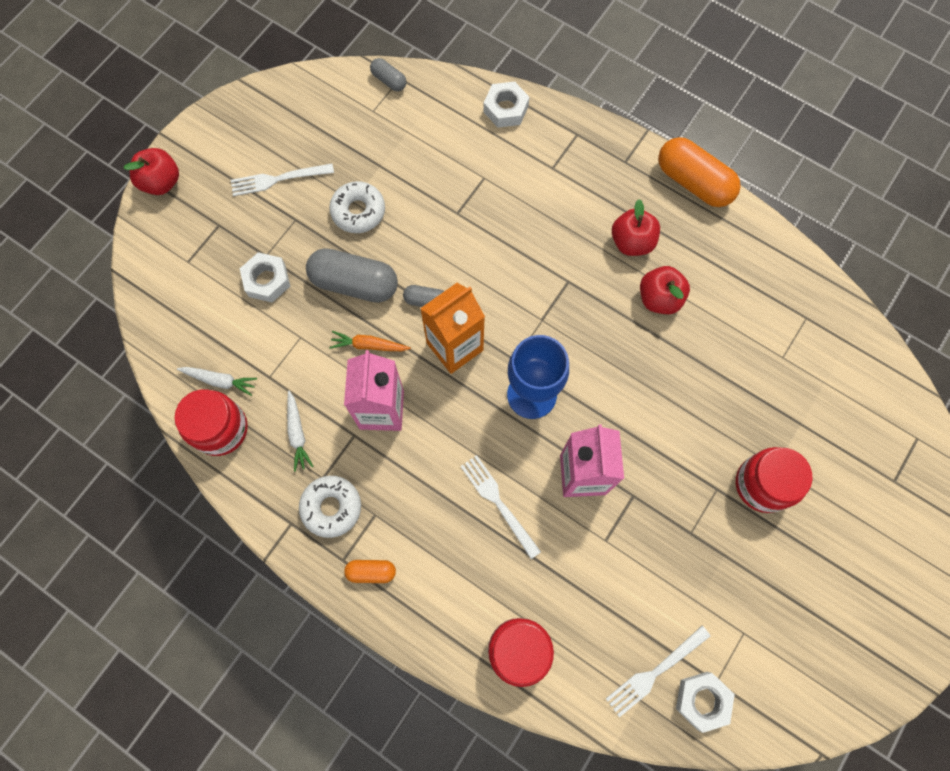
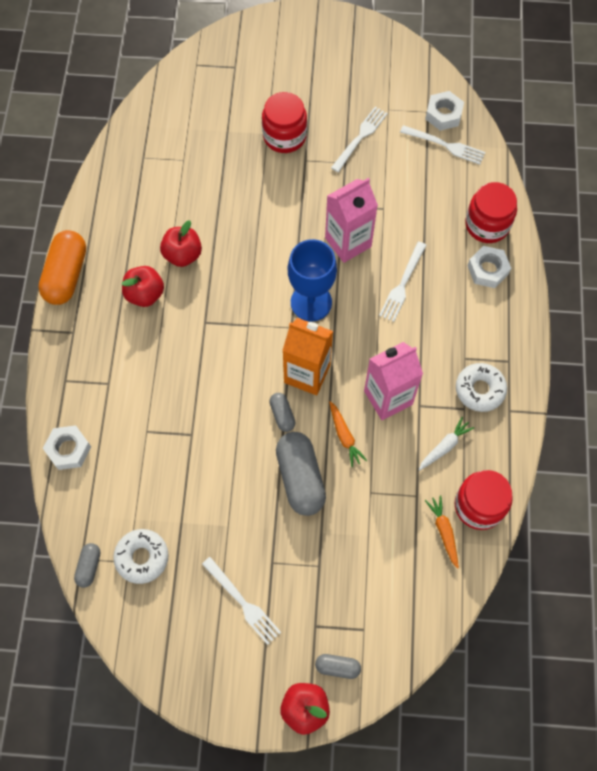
camera: 120 degrees left, 5 degrees down
(174, 224) = (337, 667): none -> grey capsule
(220, 381) = (443, 531): white carrot -> orange carrot
(267, 280) = (340, 550): white nut -> white nut (487, 270)
(358, 211) = (234, 514): white donut -> white donut (142, 557)
(371, 572) = (503, 338): orange capsule -> none
(719, 573) = (360, 137): none -> white fork

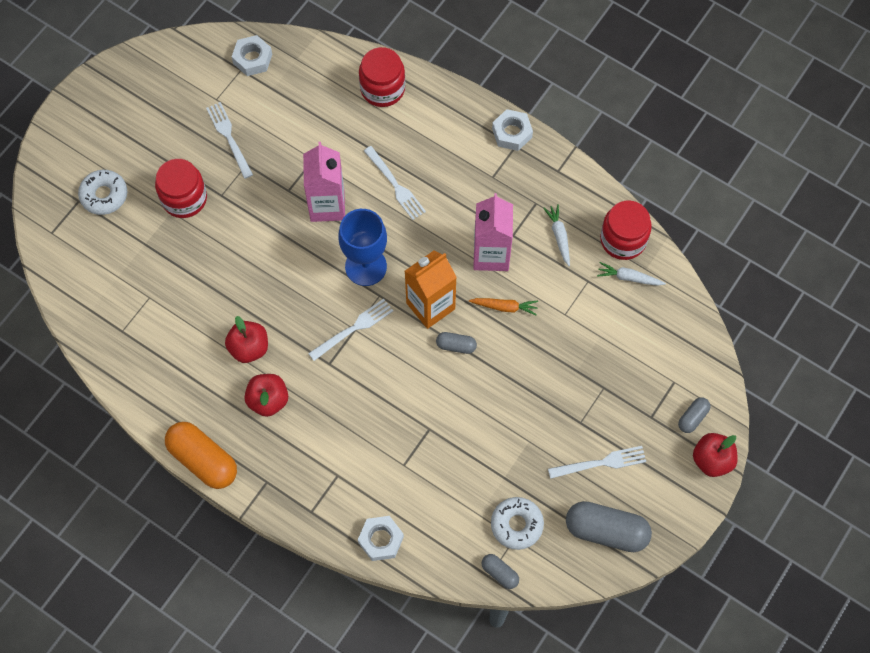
camera: 60 degrees left, 0 degrees up
(300, 478) = (521, 361): grey capsule -> grey capsule (606, 531)
(443, 531) = (629, 278): orange carrot -> white carrot
(446, 145) = (285, 75): white fork -> white fork (354, 328)
(480, 390) = (527, 182): white donut -> white donut (104, 195)
(487, 270) = (424, 113): white nut -> white nut (512, 133)

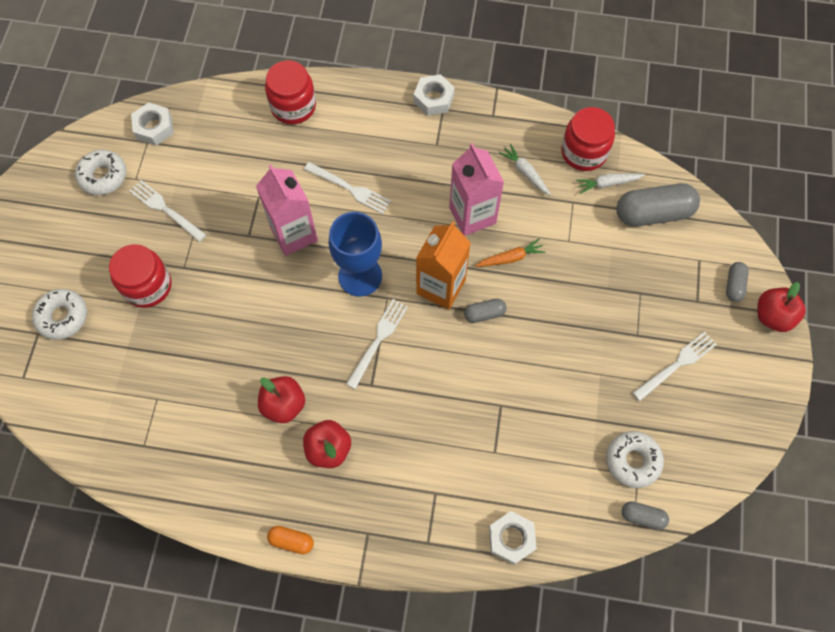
camera: 25 degrees left, 0 degrees up
(190, 85) = (103, 176): none -> white donut
(203, 460) = (291, 541): orange capsule -> orange capsule, size x0.50
(606, 531) = (717, 427): grey capsule -> grey capsule (653, 213)

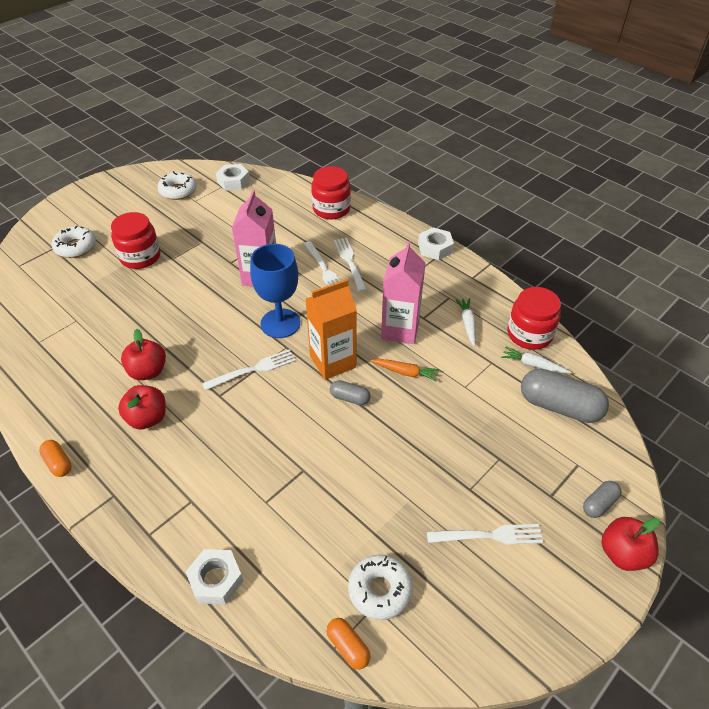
camera: 35 degrees right, 20 degrees down
(165, 209) = (195, 223): white fork -> white fork (349, 261)
(642, 517) = (348, 647): grey capsule -> orange capsule

